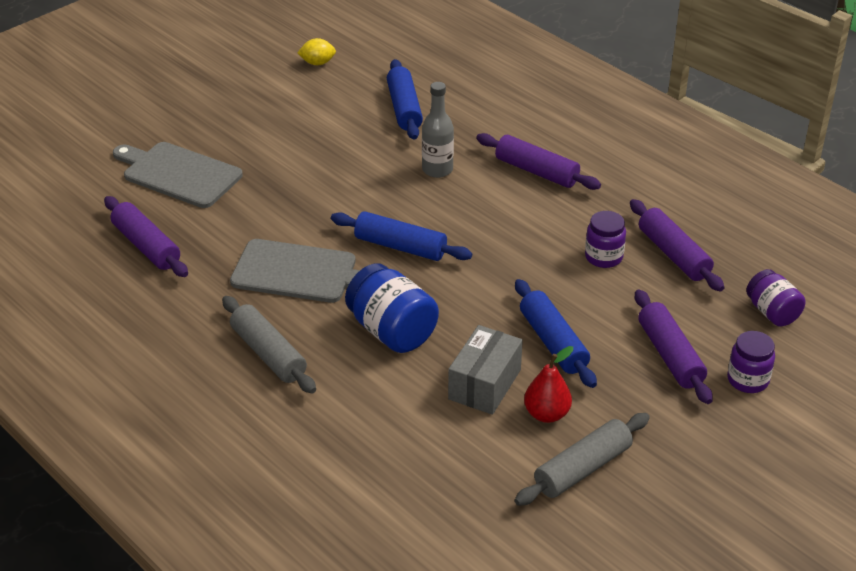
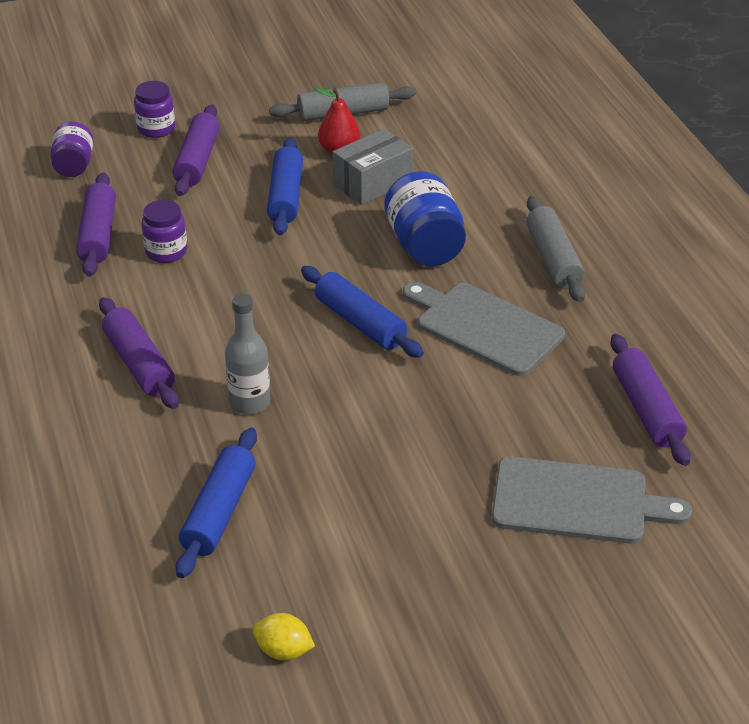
camera: 155 degrees left, 0 degrees up
(179, 174) = (577, 502): grey cutting board -> grey cutting board turned 45 degrees counterclockwise

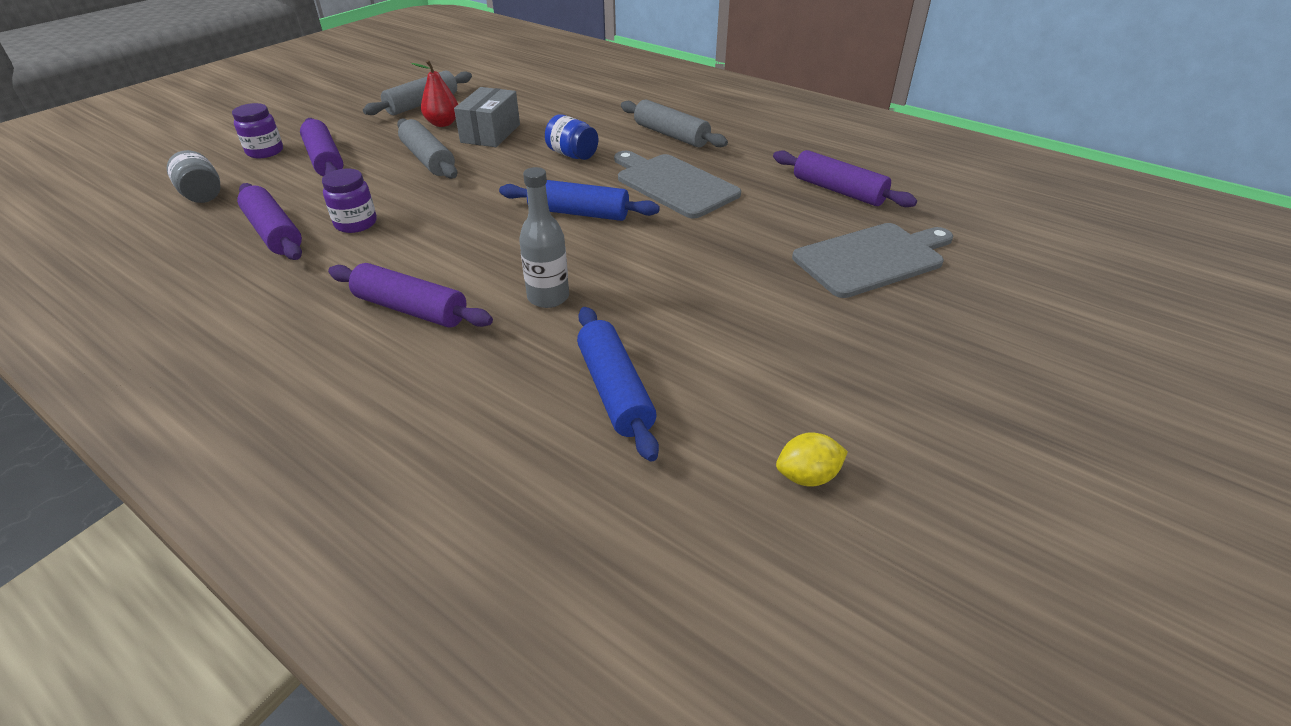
camera: 35 degrees left, 0 degrees up
(74, 166) = (202, 195): purple jar -> grey jar
(286, 196) = (428, 159): blue rolling pin -> grey rolling pin
(424, 245) = (572, 155): blue jar -> blue jar, size x0.63
(484, 327) = (674, 184): grey cutting board -> grey cutting board turned 45 degrees clockwise

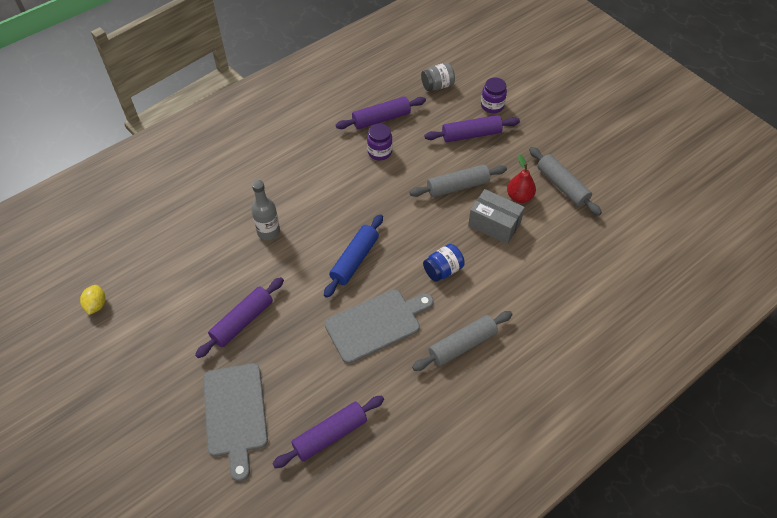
camera: 105 degrees right, 15 degrees up
(411, 309) = (283, 175): purple rolling pin -> purple rolling pin (242, 321)
(615, 391) = (183, 247): blue rolling pin -> none

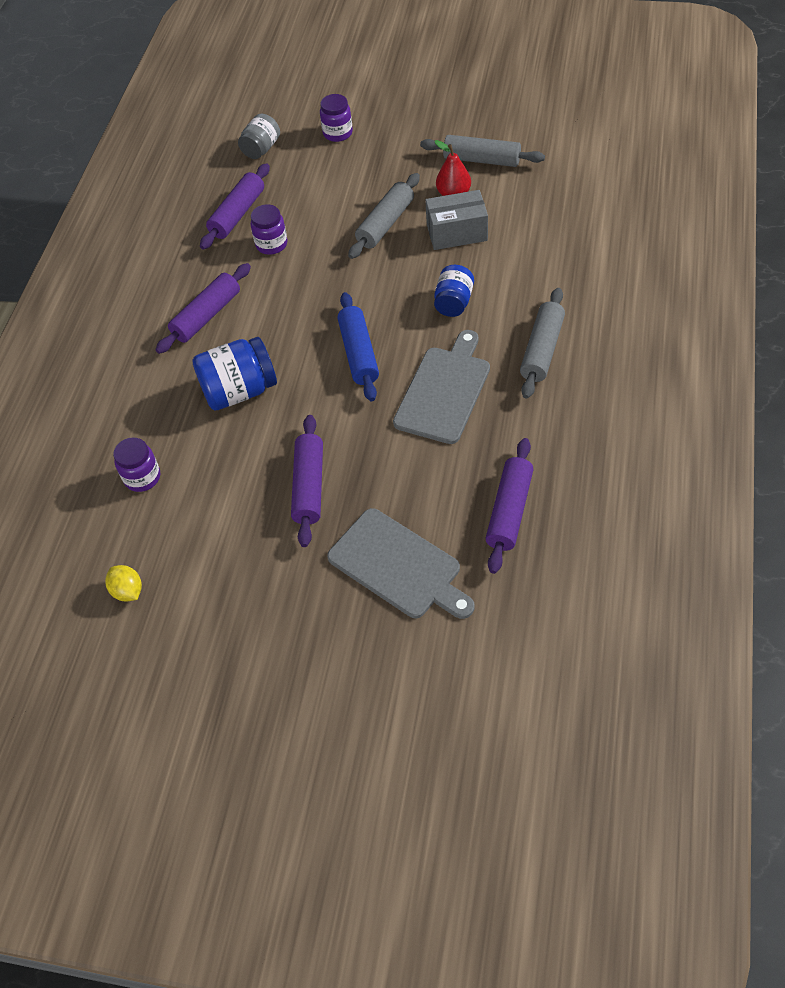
camera: 35 degrees left, 0 degrees up
(170, 244) = (142, 477): none -> purple jar
(268, 231) = (239, 391): grey bottle -> blue jar
(471, 135) = (346, 171): purple rolling pin -> purple rolling pin (207, 316)

